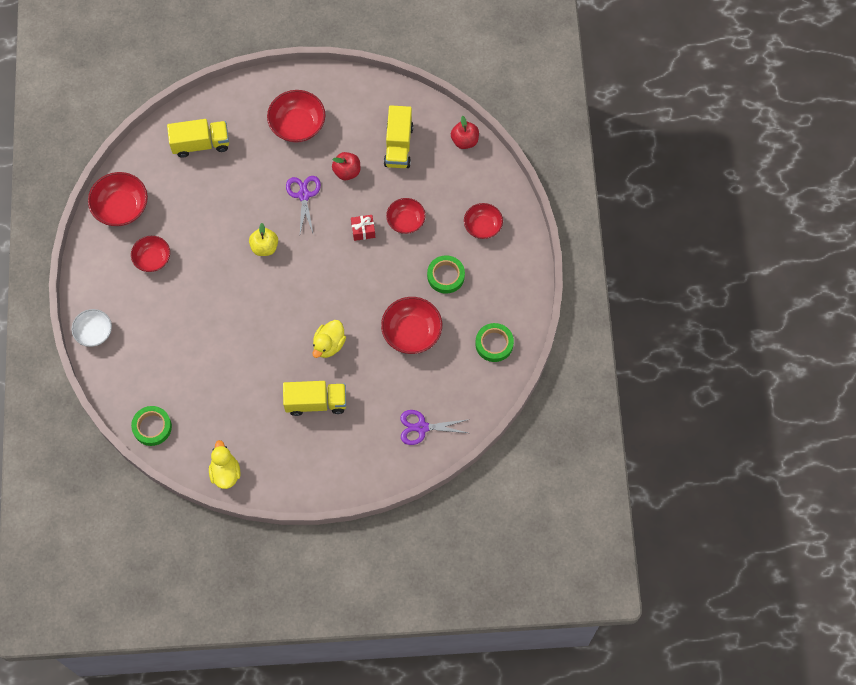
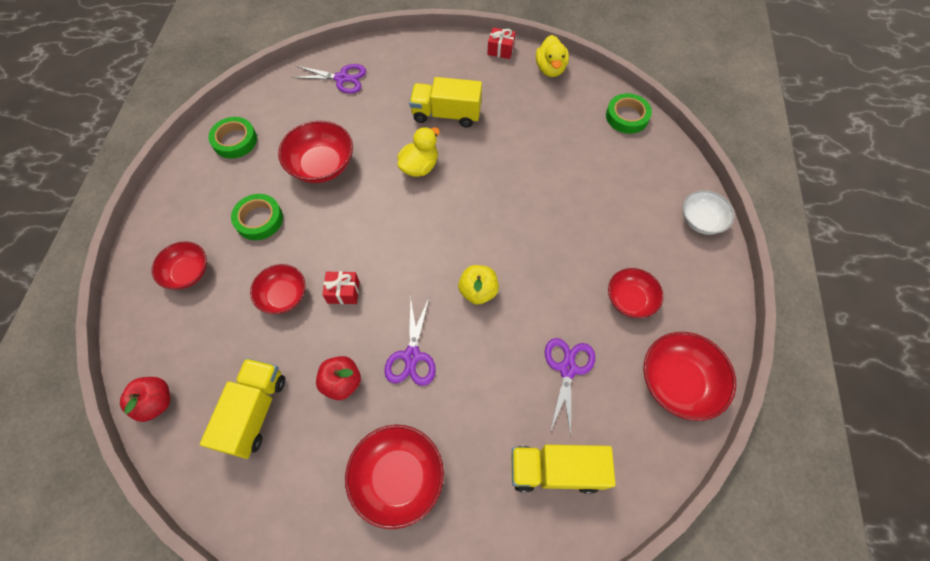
camera: 170 degrees left, 5 degrees down
(196, 204) = (567, 369): none -> purple scissors
(276, 489) = (500, 50): none -> red gift

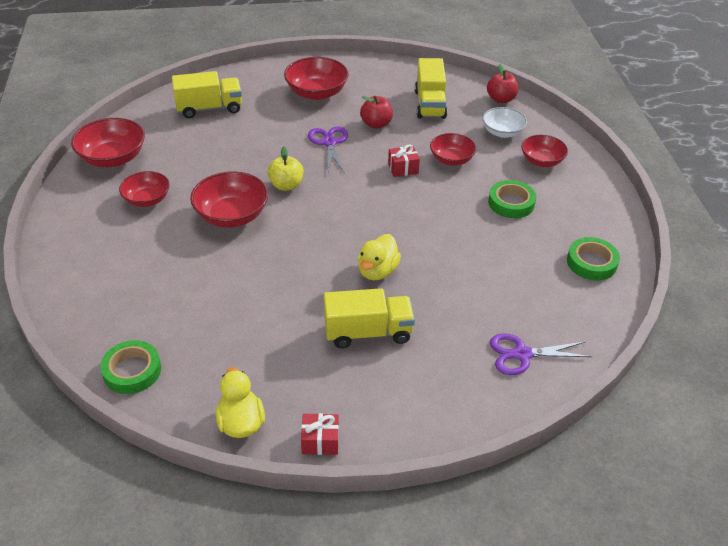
camera: 165 degrees right, 20 degrees down
(321, 165) = (482, 255): red bowl -> red bowl (231, 215)
(567, 369) = (203, 153): purple scissors -> none
(701, 220) = (62, 270): white bowl -> white bowl (502, 132)

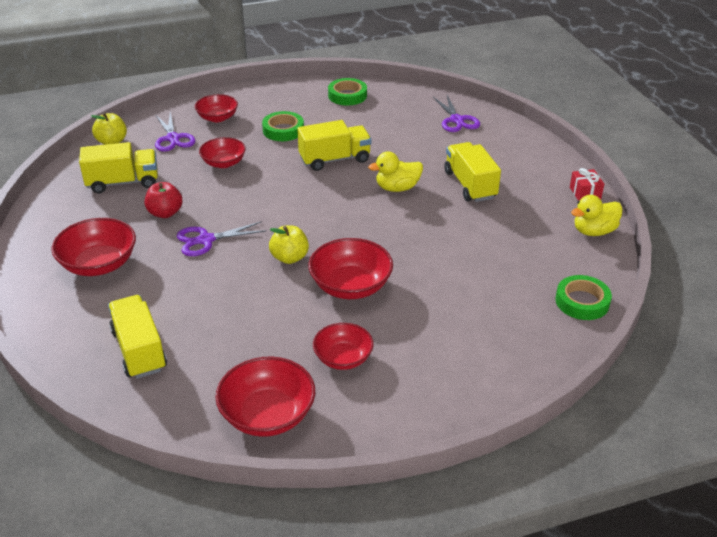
camera: 100 degrees left, 5 degrees down
(377, 271) = (397, 188): yellow duck -> yellow duck turned 150 degrees clockwise
(403, 168) = (244, 189): red gift -> none
(444, 233) = (334, 159): none -> yellow truck
(501, 99) = (112, 142): red apple -> yellow apple
(502, 132) = (173, 138): white bowl -> purple scissors

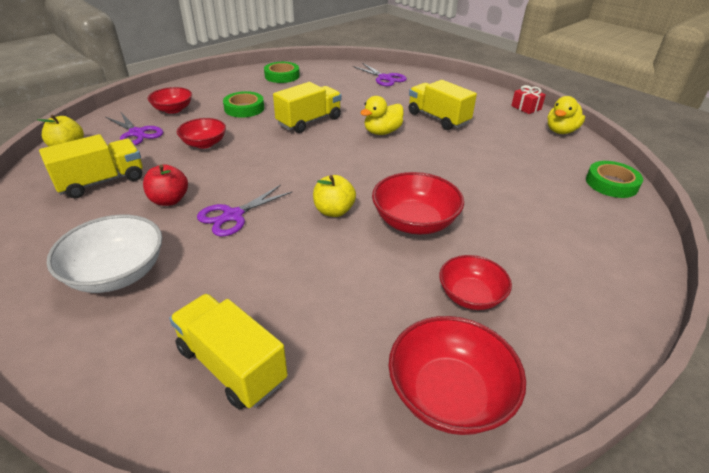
camera: 25 degrees left, 0 degrees up
(99, 264) = (117, 273): red bowl -> white bowl

